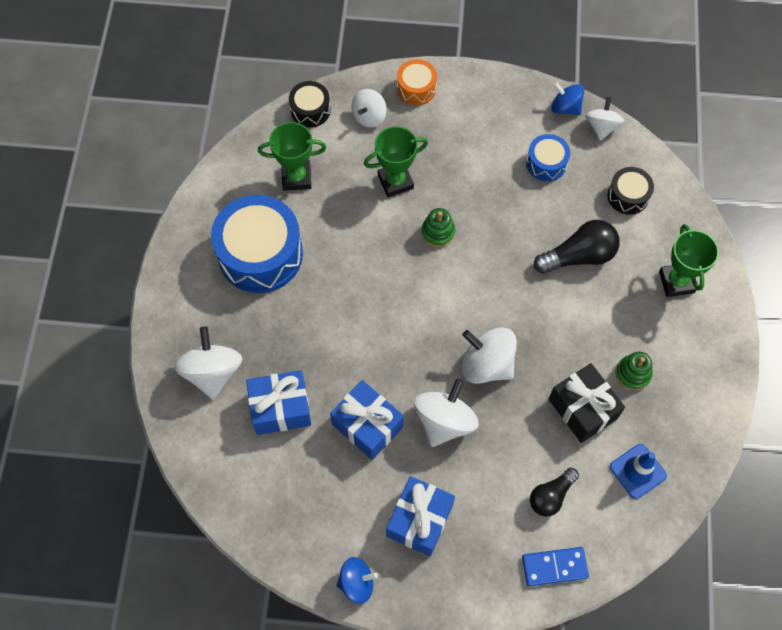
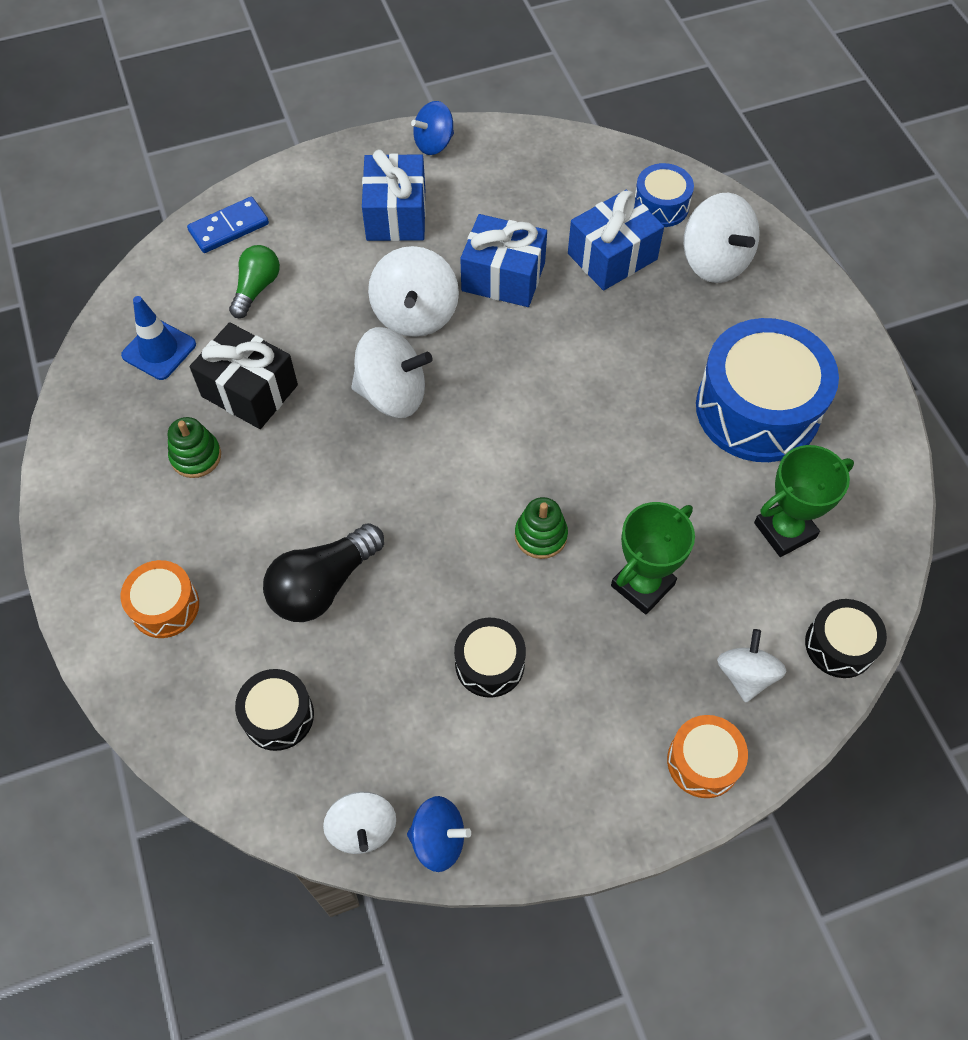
camera: 155 degrees right, 5 degrees down
(502, 176) = (489, 664): none -> black drum
(546, 163) = (429, 716): blue drum -> blue drum (661, 206)
(551, 496) = (256, 288): black light bulb -> green light bulb
(676, 282) = (165, 606): green trophy -> orange drum

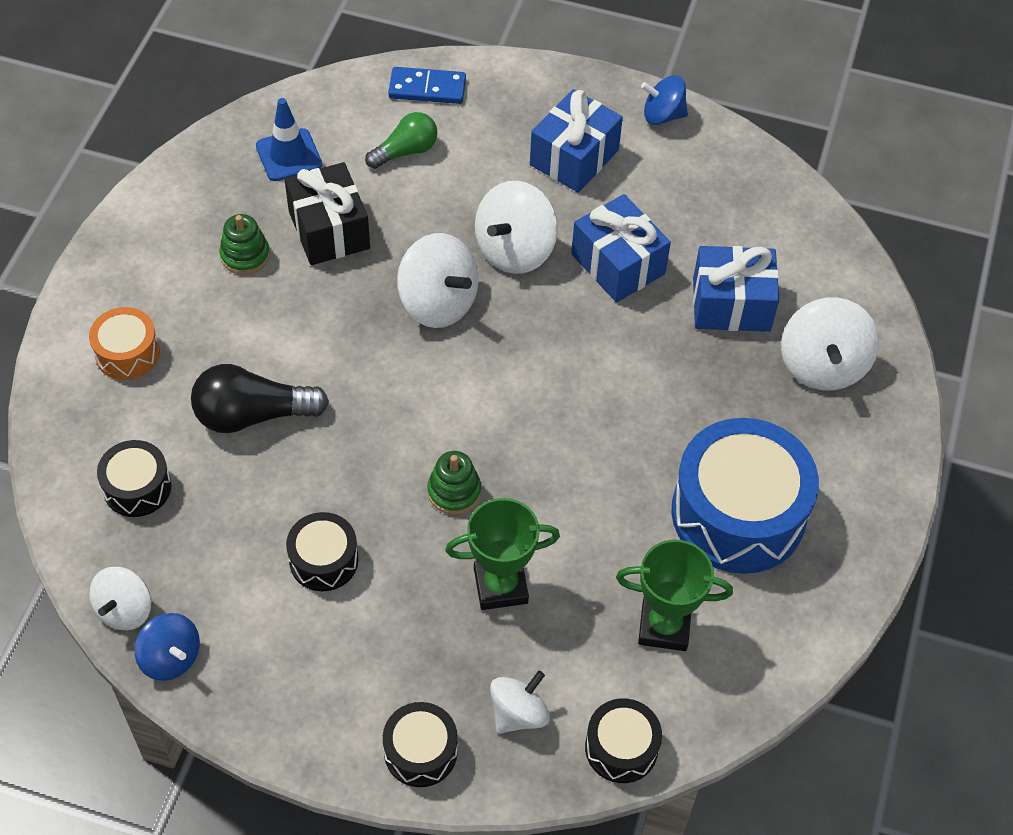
camera: 35 degrees right, 5 degrees down
(661, 206) = (819, 287): blue drum -> none
(703, 762) = (420, 752): orange drum -> black drum

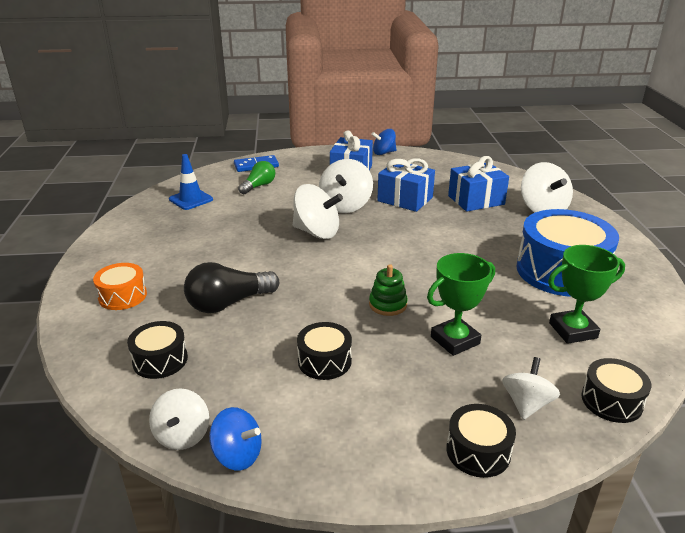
camera: 20 degrees left, 25 degrees down
(245, 255) = (184, 239): green stacking toy -> none
(329, 230) = (232, 220): black gift -> none

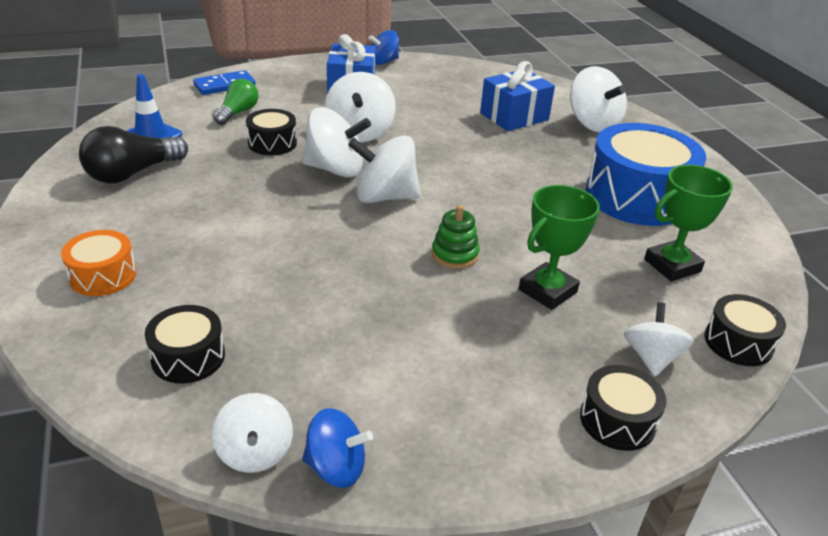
camera: 15 degrees left, 5 degrees up
(228, 303) = (253, 272): black light bulb -> black light bulb (132, 173)
(324, 361) = (403, 334): black drum -> black drum (272, 143)
(347, 256) = (385, 197): none -> white spinning top
(405, 199) = (430, 120): blue gift -> none

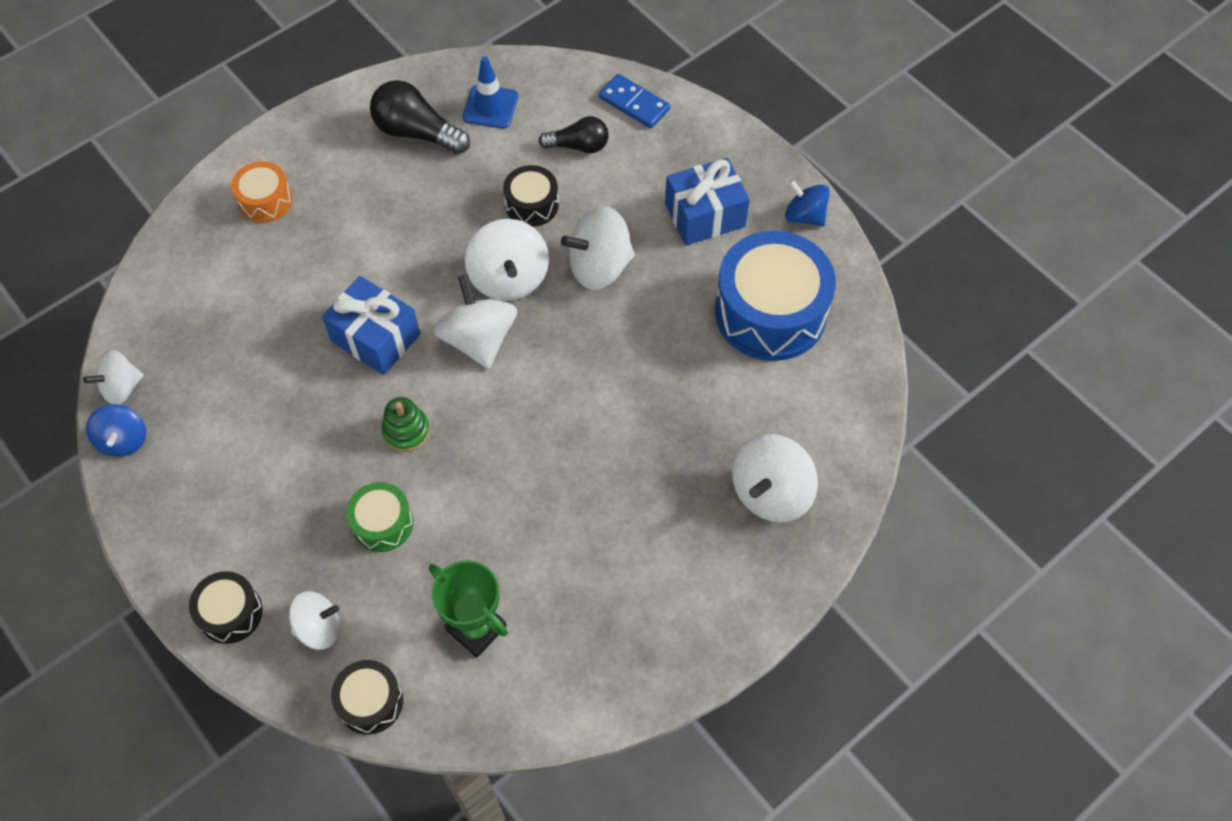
camera: 70 degrees right, 25 degrees up
(188, 357) = (197, 303): black drum -> none
(238, 113) = (578, 146): green light bulb -> black light bulb
(514, 116) = (735, 401): blue gift -> blue gift (376, 338)
(547, 291) = (382, 523): green trophy -> green drum
(637, 196) = (604, 573): blue drum -> blue drum (770, 312)

